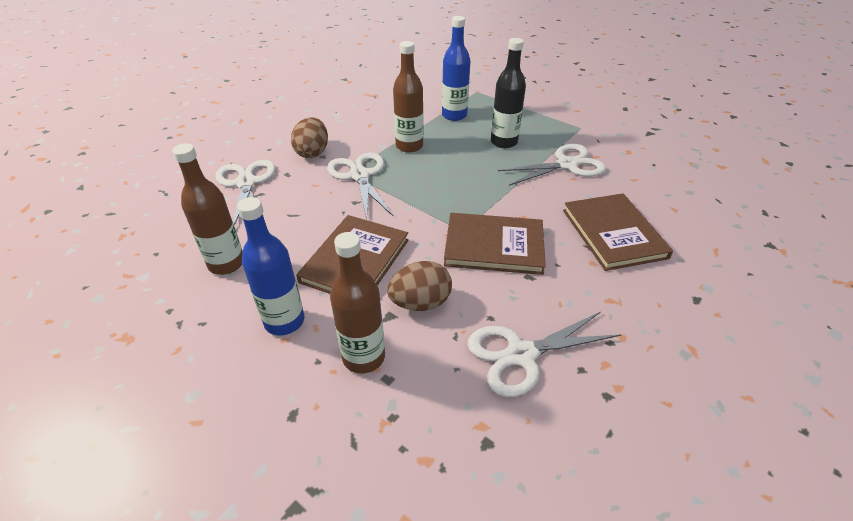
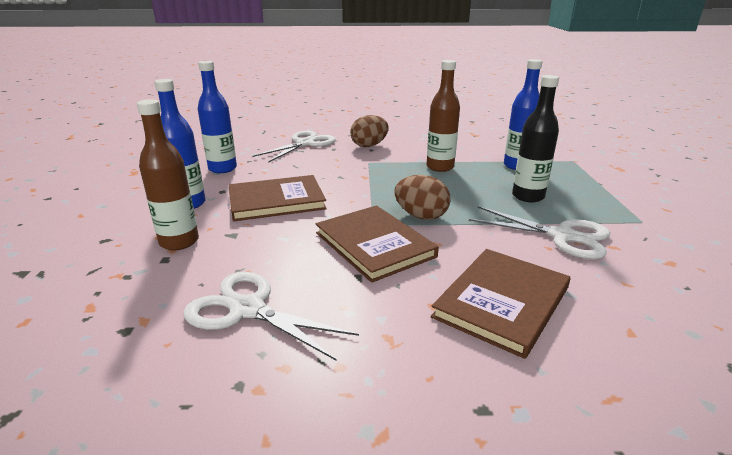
camera: 50 degrees right, 15 degrees down
(226, 264) = (222, 169): brown bottle -> blue bottle
(359, 176) = (371, 167): white scissors -> none
(420, 303) = (260, 240): brown egg -> brown egg (421, 216)

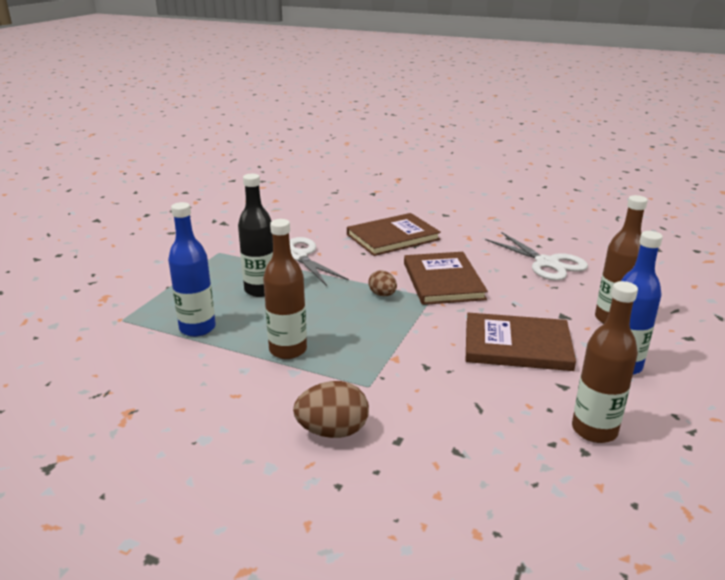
camera: 155 degrees left, 0 degrees up
(222, 169) = (594, 430): blue bottle -> brown bottle
(305, 143) = (441, 475): white scissors -> none
(421, 216) = (382, 295): brown egg -> brown egg, size x0.62

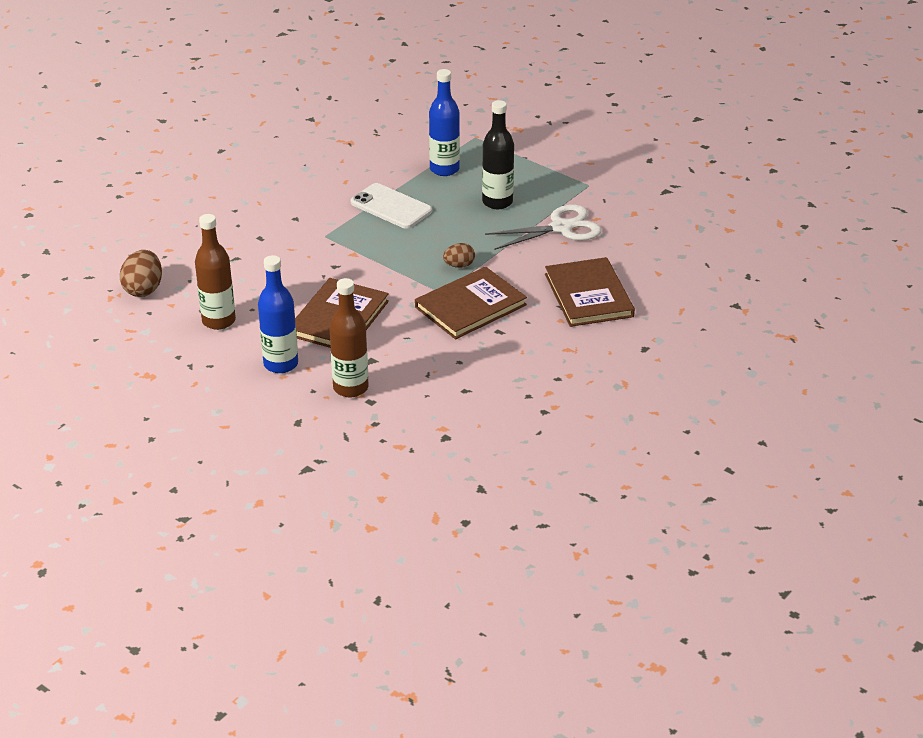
camera: 105 degrees right, 10 degrees up
(288, 350) = (391, 207): brown bottle -> white phone
(332, 431) = (284, 214): brown egg -> brown egg (143, 289)
(443, 281) = (470, 306): brown book -> brown book turned 45 degrees counterclockwise
(547, 263) = (481, 386): white scissors -> none

